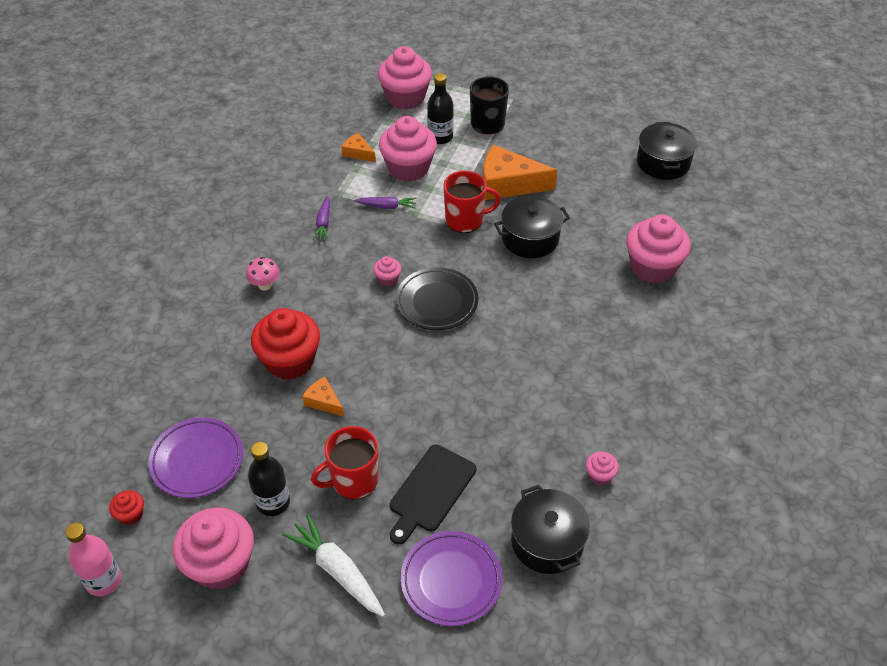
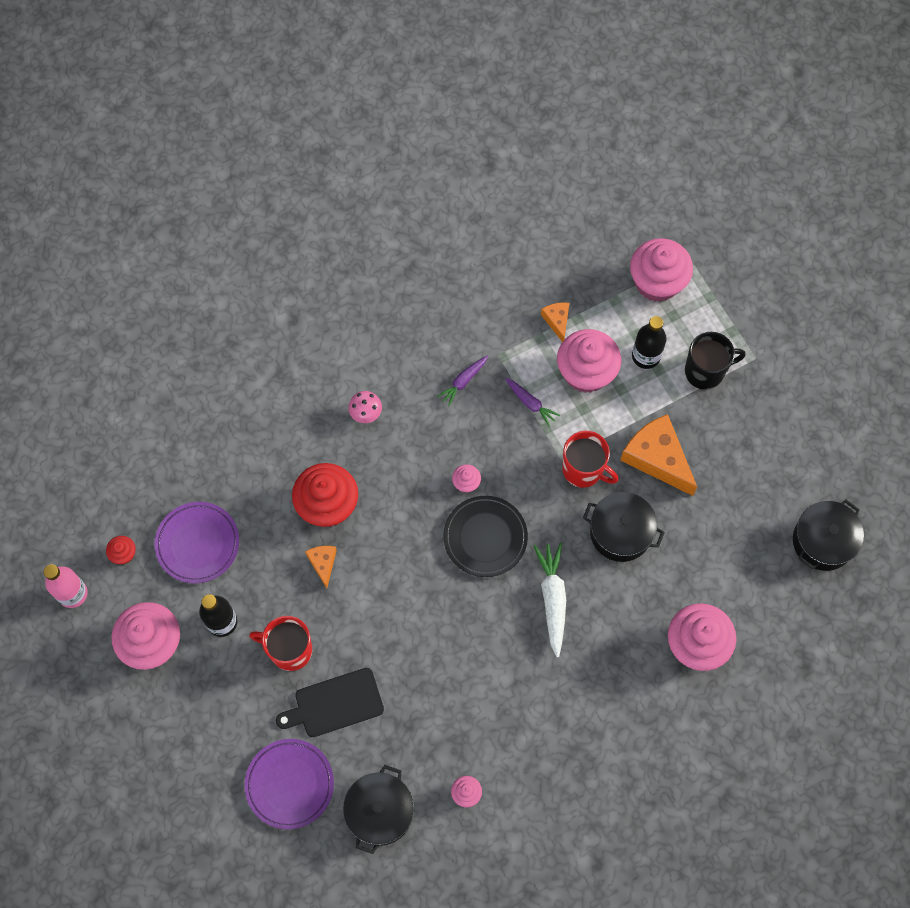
camera: 40 degrees right, 20 degrees up
(337, 570) = (222, 712): white carrot -> white carrot (552, 599)

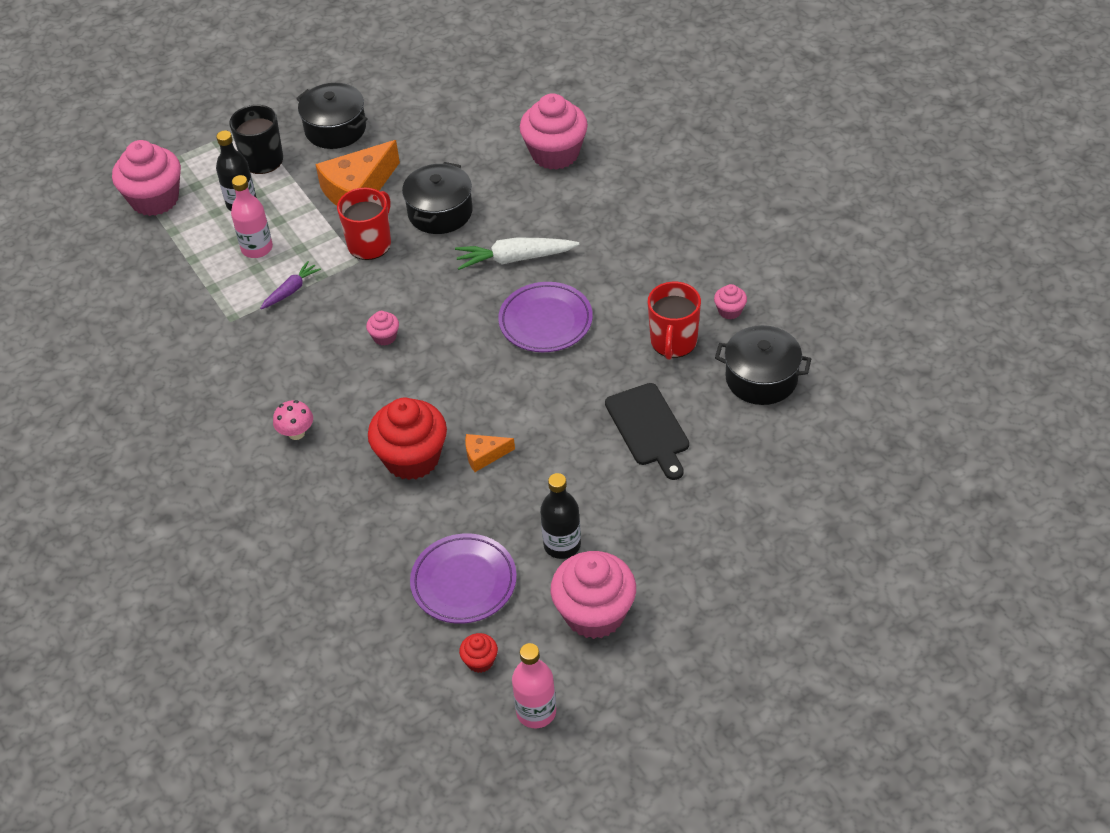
camera: 90 degrees left, 20 degrees down
(289, 784) = (745, 459): purple plate -> purple plate (545, 321)
(290, 650) = (590, 475): red mug -> red mug (673, 342)
(463, 381) = (261, 349): purple carrot -> none
(485, 537) = (448, 316): black plate -> none
(557, 321) = (193, 275): orange cheese -> none
(586, 372) = (257, 248): pink cupcake -> pink bottle
(823, 541) = (445, 75): black pot -> black pot (335, 129)

